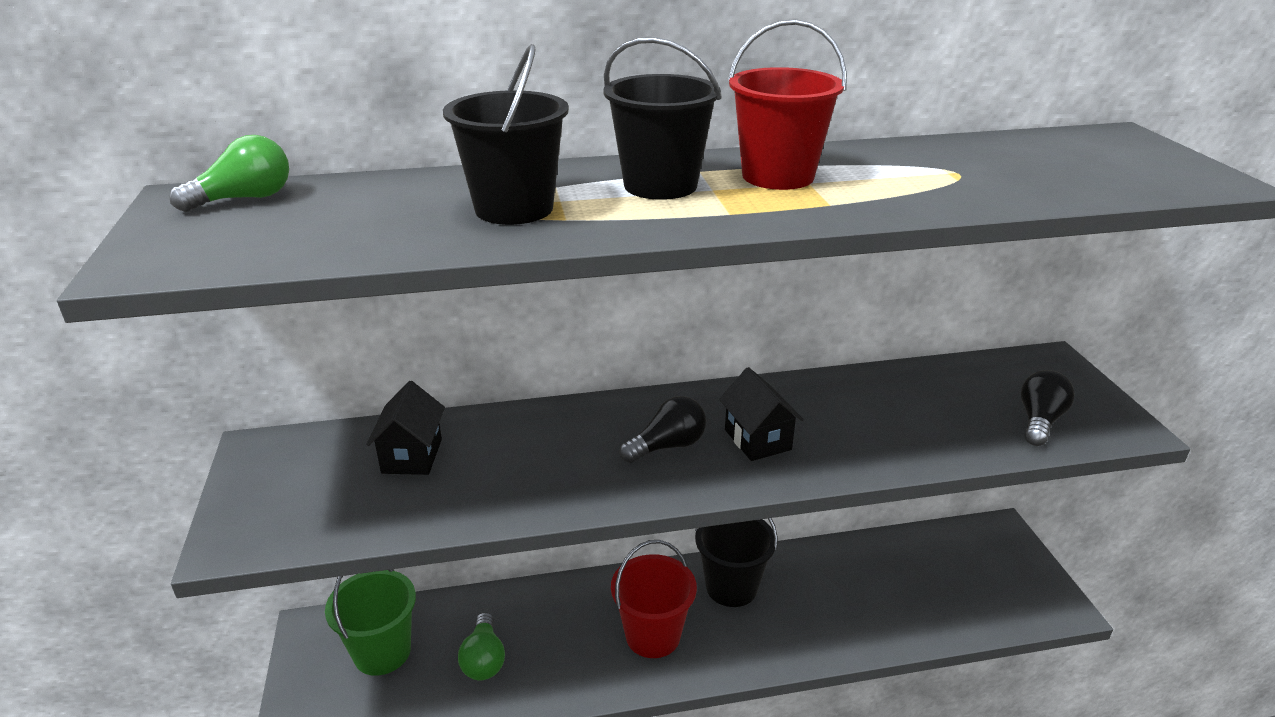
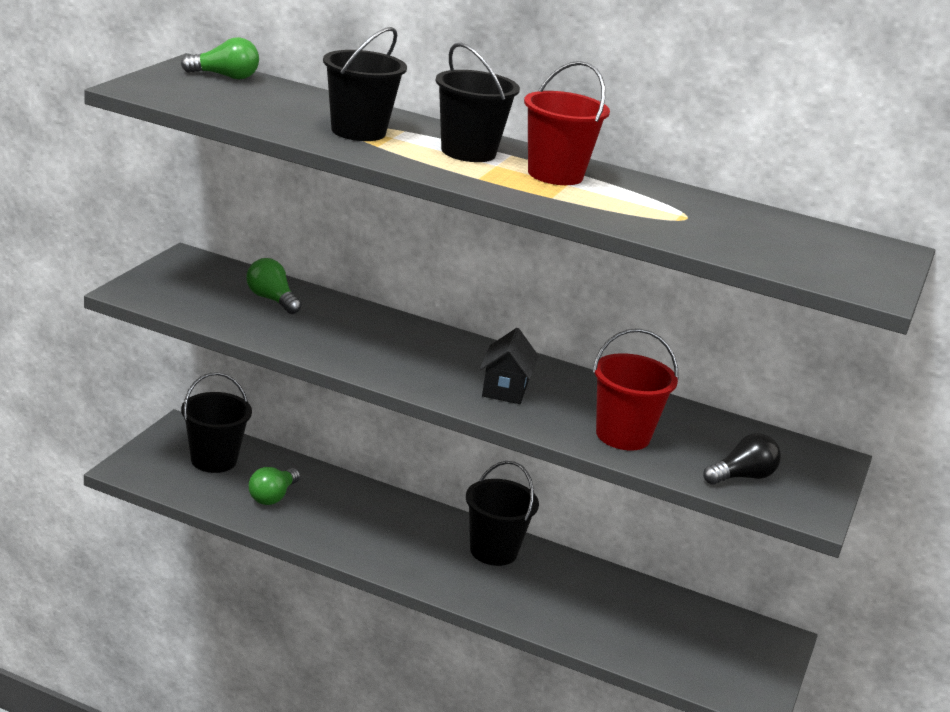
camera: 30 degrees right, 5 degrees down
(382, 652) = (214, 460): green bucket -> black bucket
(412, 456) = (271, 299): black house -> green light bulb
(653, 636) = (400, 544): red bucket -> red bucket (623, 436)
(667, 446) = (438, 365): black light bulb -> none

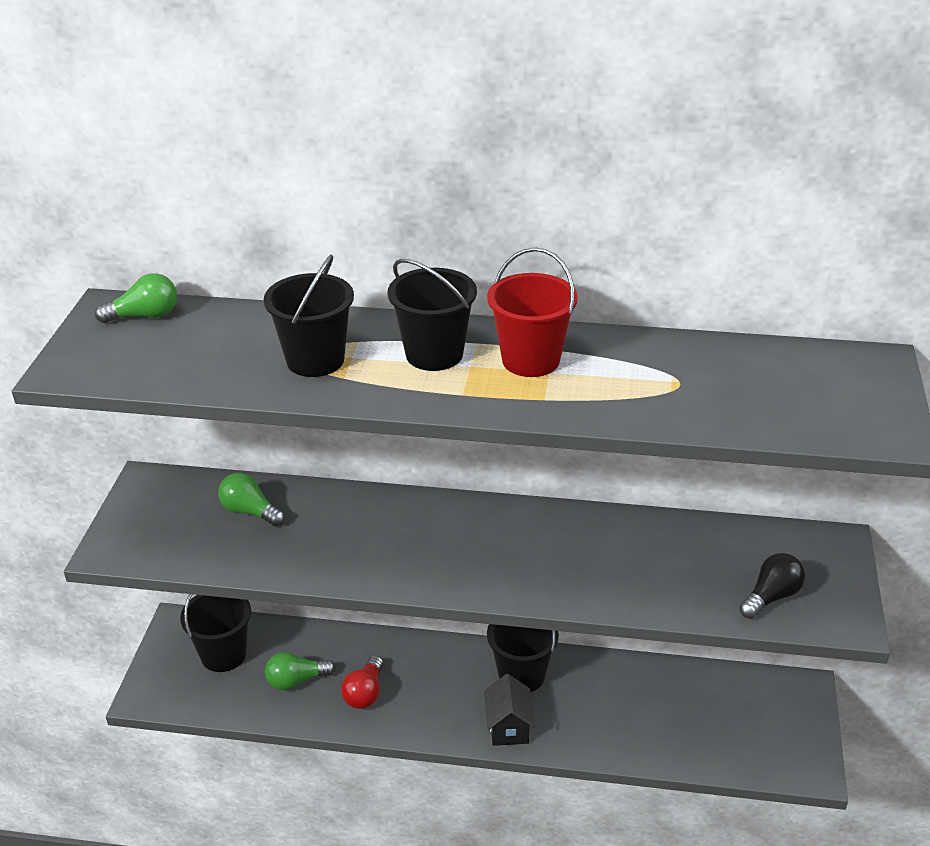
camera: 10 degrees left, 10 degrees up
(272, 496) = (296, 681): green light bulb -> green light bulb turned 60 degrees clockwise
(334, 523) = (365, 693): none -> red light bulb
(505, 389) = (517, 558): black house -> black house (508, 727)
(623, 436) = (646, 581): red bucket -> none

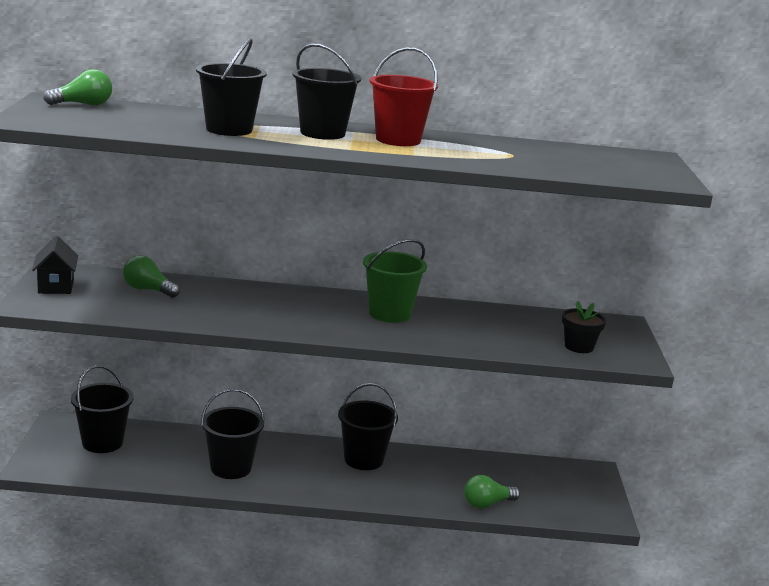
camera: 10 degrees left, 15 degrees down
(296, 681) = (169, 459): green light bulb -> green light bulb (487, 504)
(365, 693) = (231, 468): red light bulb -> black bucket
(508, 727) = (357, 490): black house -> black house (56, 286)
(537, 541) = (389, 314): none -> green bucket
(771, 597) = (579, 347): black light bulb -> black flower pot

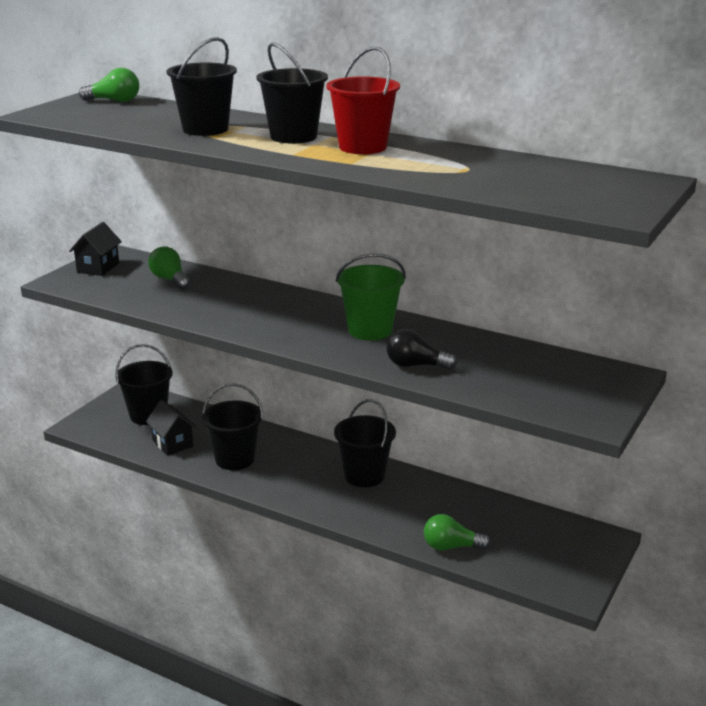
camera: 30 degrees right, 5 degrees up
(154, 465) = (172, 443): none -> black house
(461, 338) = (415, 365): none -> black light bulb
(579, 347) = (540, 394): black flower pot -> none

